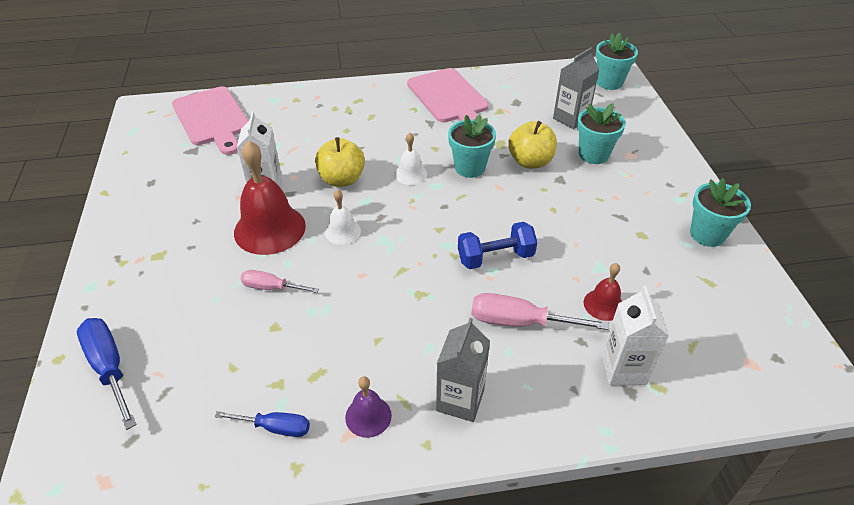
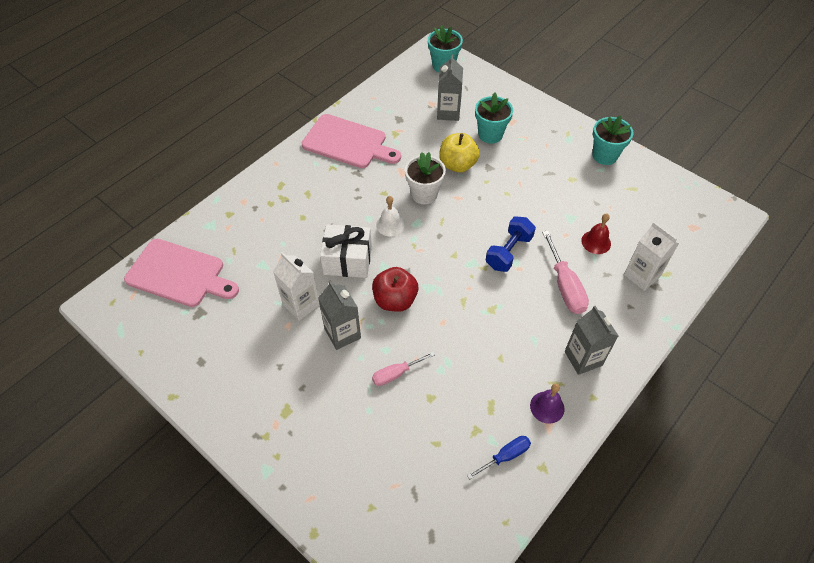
camera: 40 degrees left, 10 degrees up
(109, 368) = (358, 508): blue screwdriver -> none
(269, 229) = (342, 333): red bell -> grey carton
(342, 179) = (347, 260): yellow apple -> white gift
(342, 231) = (395, 300): white bell -> red apple
(470, 167) = (424, 194): turquoise flower pot -> white flower pot
(520, 322) = (565, 286): pink screwdriver -> pink screwdriver turned 75 degrees counterclockwise

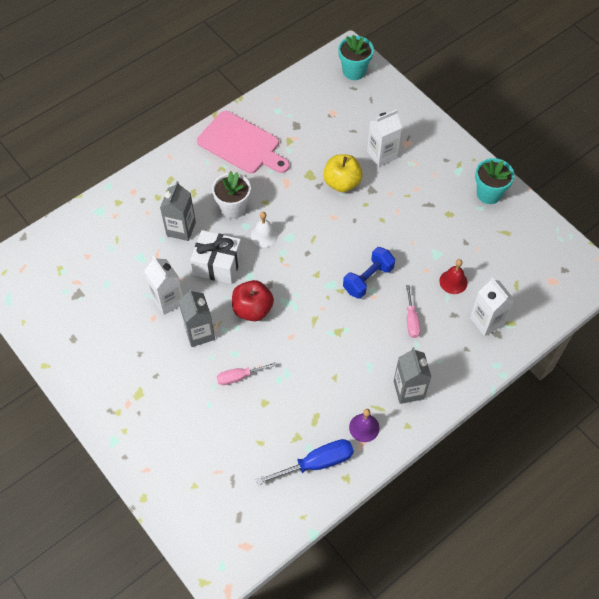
camera: 10 degrees right, 5 degrees up
(179, 274) = (65, 255): pink cutting board -> none
(424, 194) = (302, 209): white flower pot -> white flower pot (233, 208)
(448, 112) = (346, 125): grey carton -> grey carton (181, 229)
(490, 134) = (382, 155): turquoise flower pot -> white carton
(505, 456) = (316, 463): blue screwdriver -> blue screwdriver, size x1.59
(565, 286) = (411, 320): pink screwdriver -> pink screwdriver, size x0.63

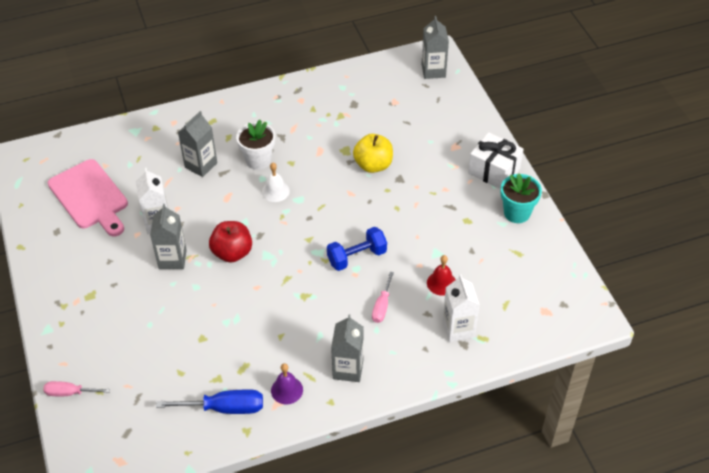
camera: 20 degrees right, 10 degrees down
(217, 265) = (219, 205): white gift -> white gift (494, 171)
(239, 377) = (190, 308): pink screwdriver -> pink screwdriver (70, 393)
(241, 144) = (293, 107): pink cutting board -> pink cutting board (89, 197)
(354, 71) = (433, 71): turquoise flower pot -> grey carton
(382, 155) = (425, 150): white carton -> none

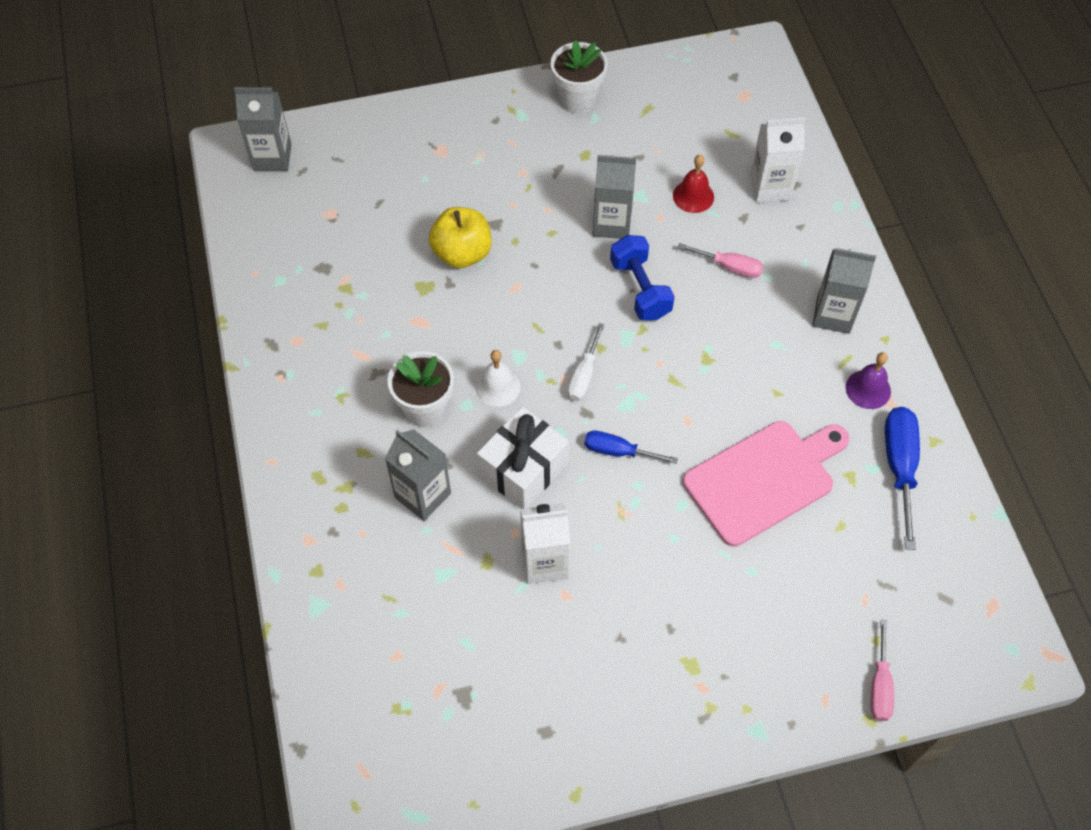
camera: 85 degrees left, 10 degrees up
(89, 197) = (471, 678): pink cutting board -> pink cutting board (764, 480)
(172, 259) = (624, 538): grey carton -> grey carton (611, 223)
(232, 252) = (618, 451): red apple -> blue screwdriver
(287, 232) = (584, 375): none -> white screwdriver
(494, 171) = (497, 113): white gift -> white gift (523, 469)
(517, 213) = (577, 99): turquoise flower pot -> white flower pot

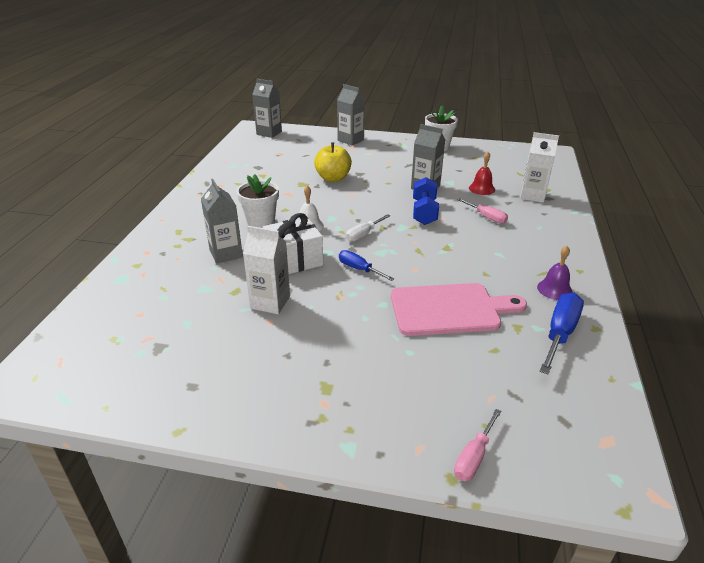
camera: 25 degrees right, 25 degrees down
(833, 315) = (546, 251): grey carton -> grey carton (350, 140)

